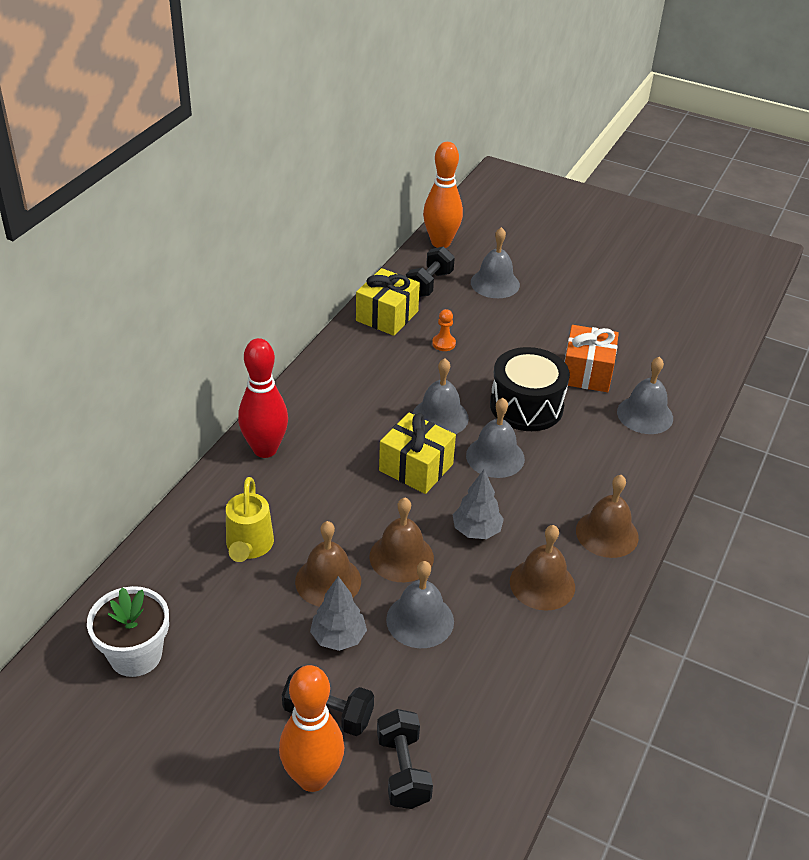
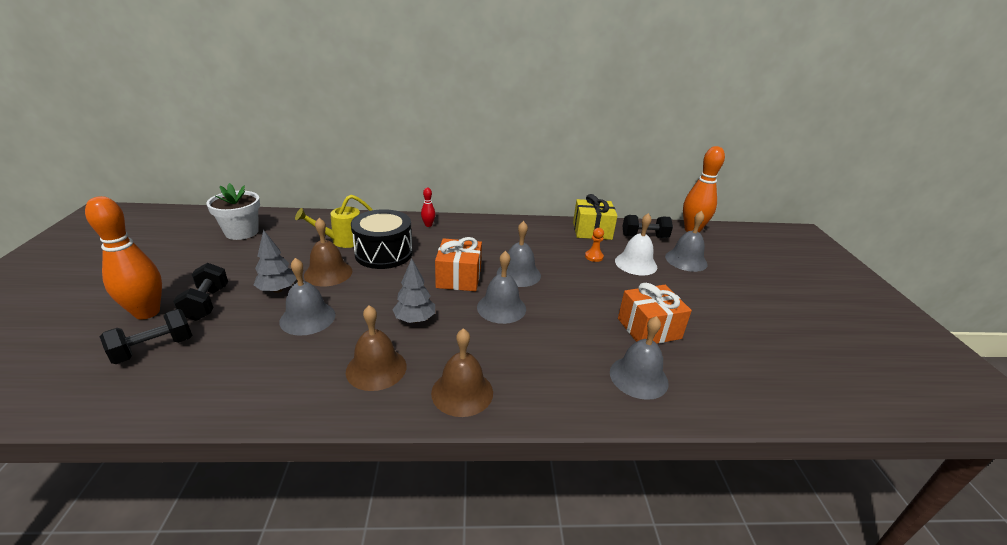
camera: 60 degrees right, 10 degrees down
(265, 449) = (428, 225): red bowling pin -> red bowling pin, size x0.45
(401, 557) = (366, 294): brown bell -> none
(416, 467) = (459, 277): yellow gift -> orange gift
(478, 321) = (636, 263): none -> white bell
(526, 406) = (572, 308): black drum -> black drum (384, 253)

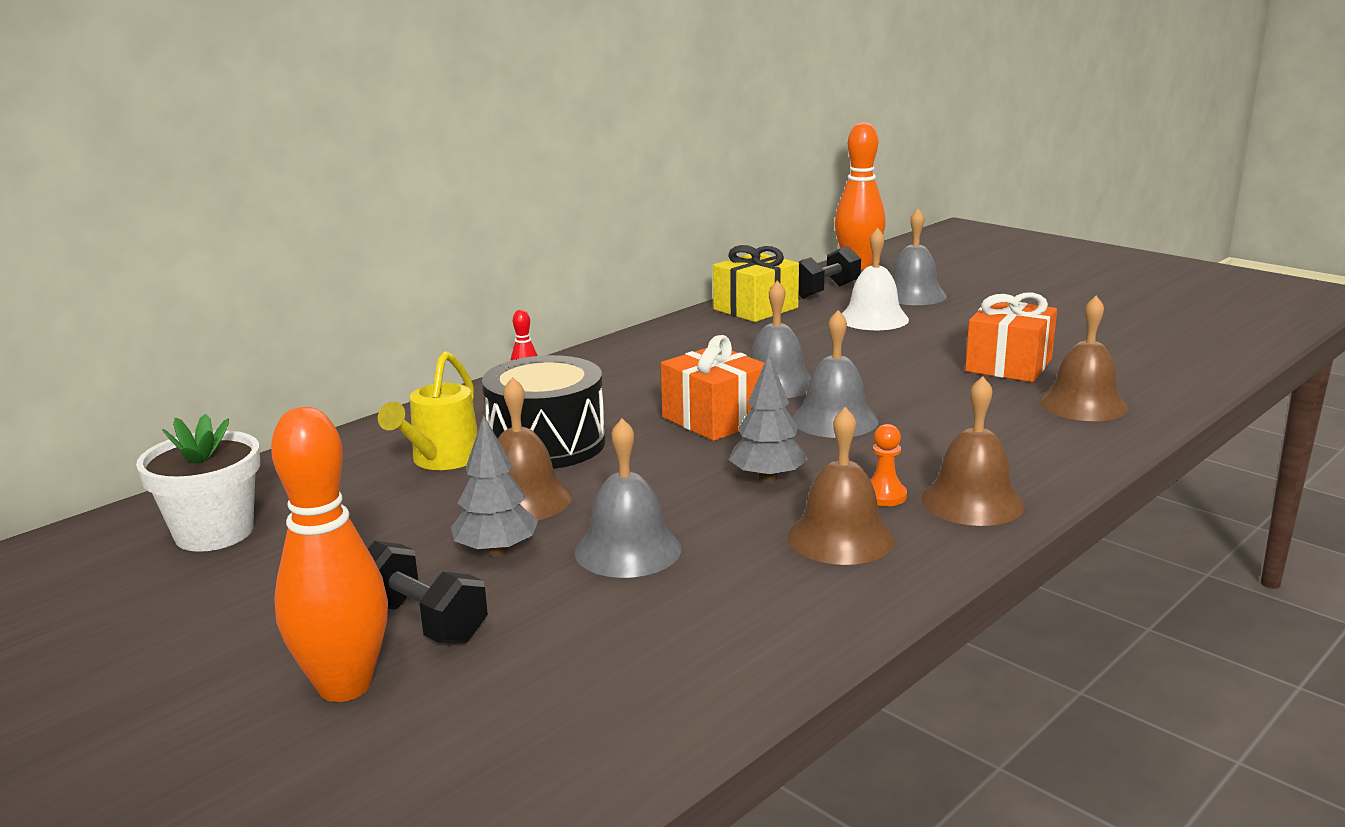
camera: 40 degrees left, 10 degrees down
(154, 349) = (489, 701): black dumbbell -> none
(594, 257) = (817, 331): orange pawn -> orange pawn (884, 496)
(638, 377) = (1083, 404): grey bell -> brown bell

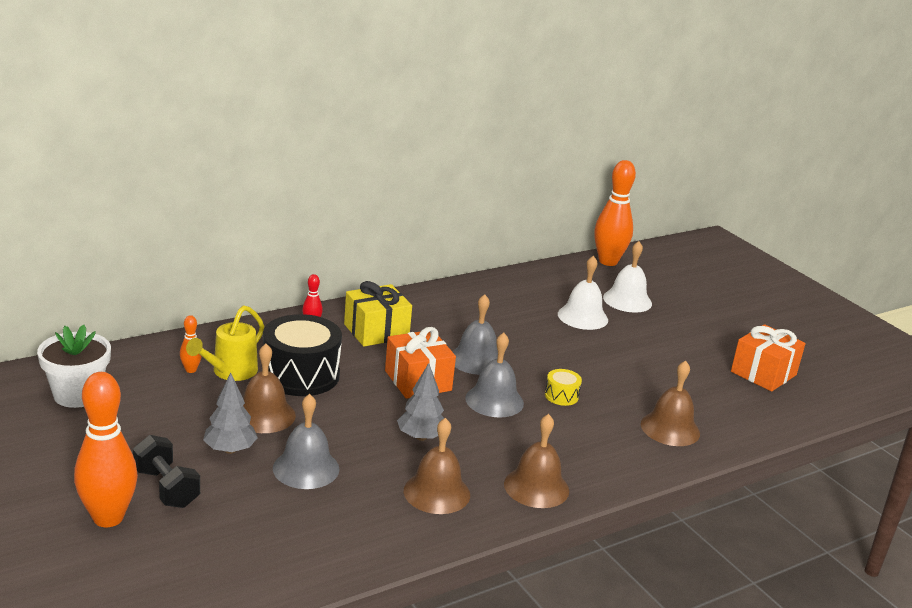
camera: 10 degrees right, 5 degrees up
(380, 469) = (191, 370): none -> orange bowling pin
(755, 308) = (506, 287): yellow gift -> yellow gift (376, 331)
(825, 291) = (566, 281): black dumbbell -> none
(884, 496) = (484, 468): orange pawn -> none
(913, 295) = (627, 300): grey bell -> white bell
(917, 398) = (561, 396): none -> yellow drum
(1008, 365) = (646, 382): orange gift -> orange gift (763, 373)

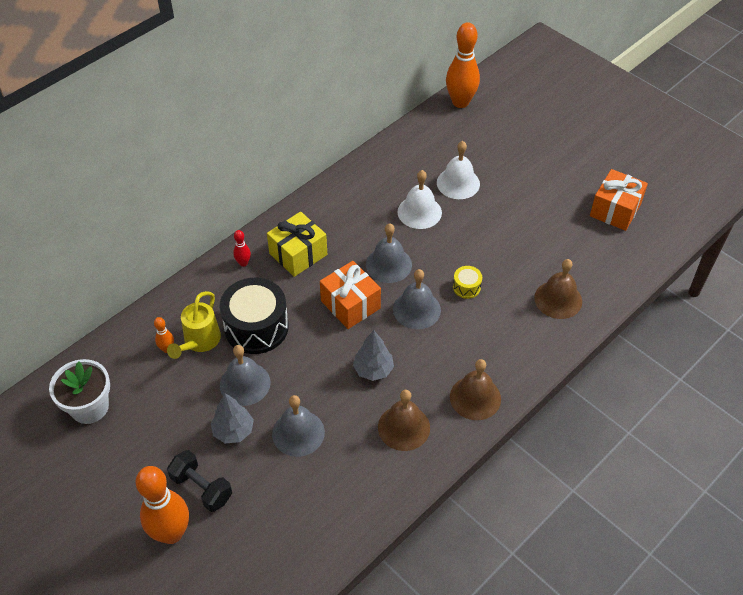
camera: 10 degrees left, 25 degrees up
(264, 415) = (245, 383): brown bell -> grey bell
(627, 300) = (488, 150): white bell -> white bell (419, 212)

